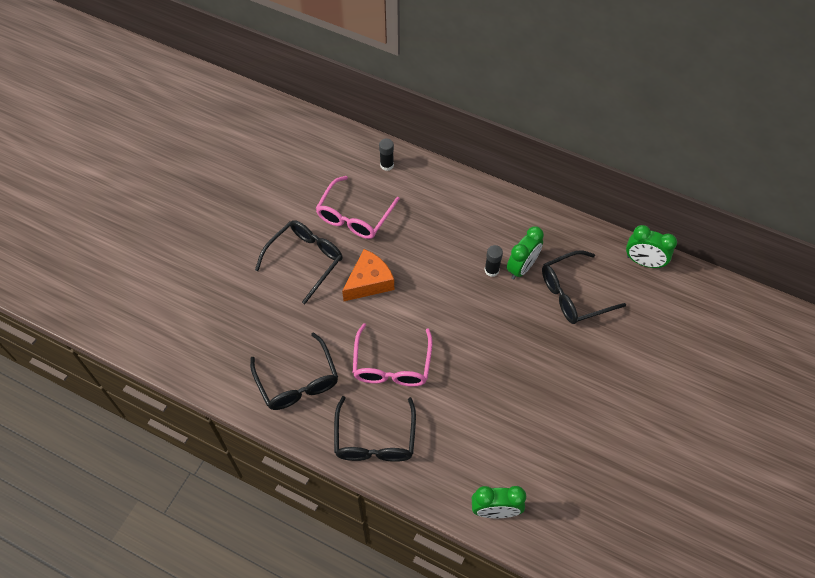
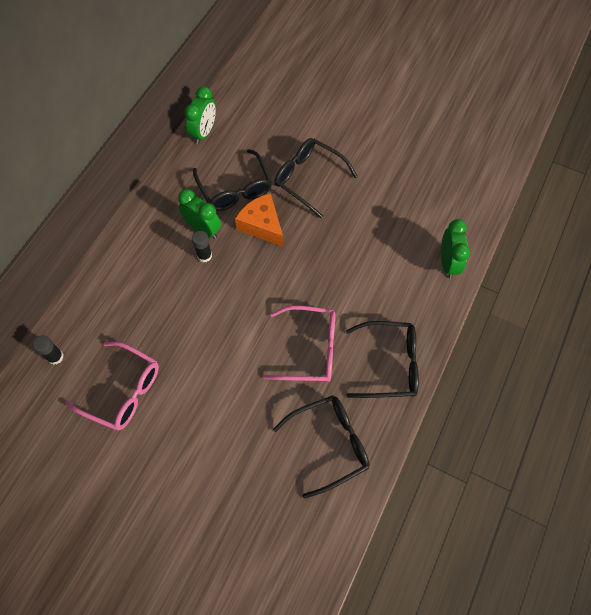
camera: 90 degrees left, 5 degrees up
(305, 260) = (178, 444): black glasses -> black glasses (308, 179)
(369, 282) = (211, 373): orange cheese -> orange cheese (262, 225)

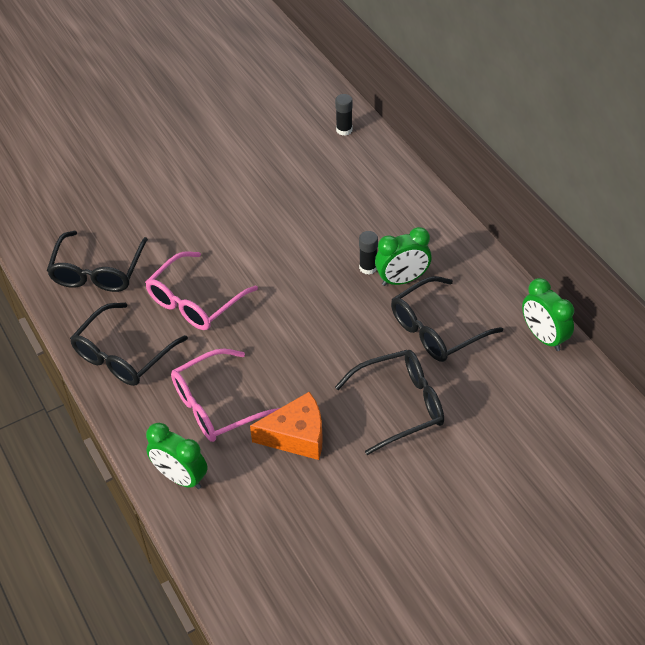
camera: 125 degrees right, 15 degrees down
(123, 391) = (273, 160): pink glasses -> pink glasses (217, 405)
(235, 189) = (436, 329): black glasses -> black glasses turned 45 degrees counterclockwise
(262, 225) = (368, 331): orange cheese -> orange cheese (296, 436)

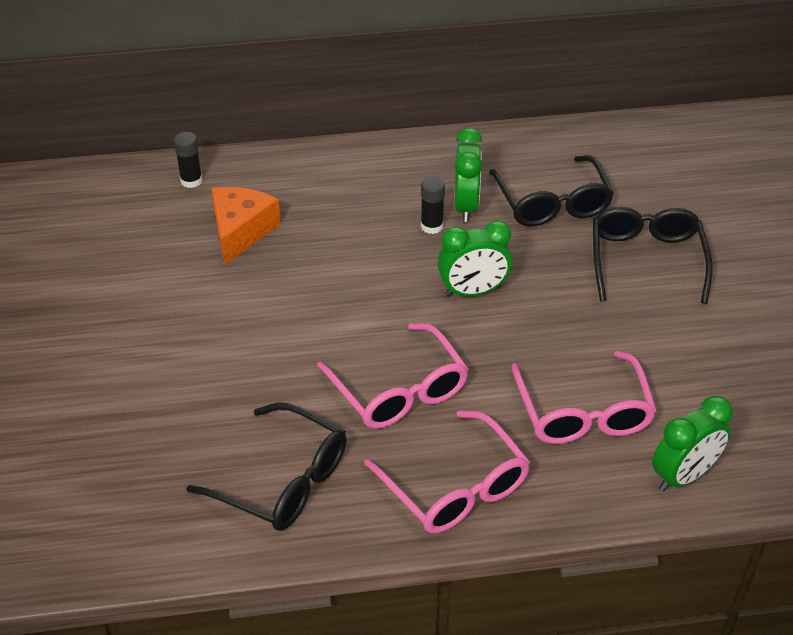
camera: 70 degrees left, 5 degrees down
(123, 355) = (455, 487): black glasses -> pink glasses
(296, 436) = (657, 354): orange cheese -> orange cheese (241, 231)
(543, 337) = (598, 136): green clock -> green clock (473, 291)

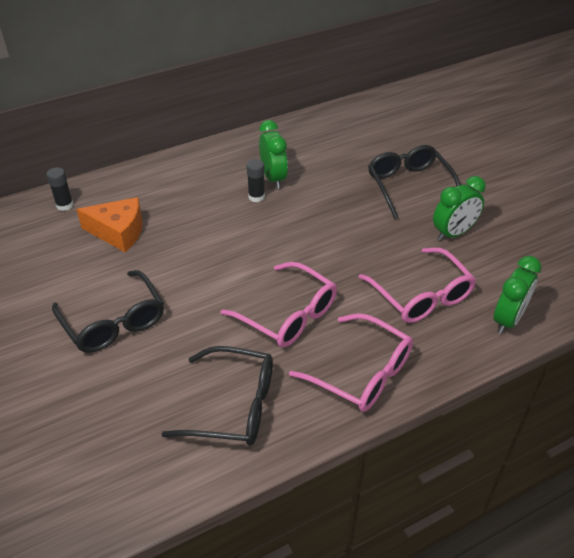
camera: 20 degrees left, 0 degrees up
(241, 231) = (119, 232): orange cheese -> orange cheese turned 105 degrees clockwise
(473, 291) = (306, 233): green clock -> green clock (453, 233)
(552, 203) = (330, 163): black glasses -> black glasses (114, 322)

